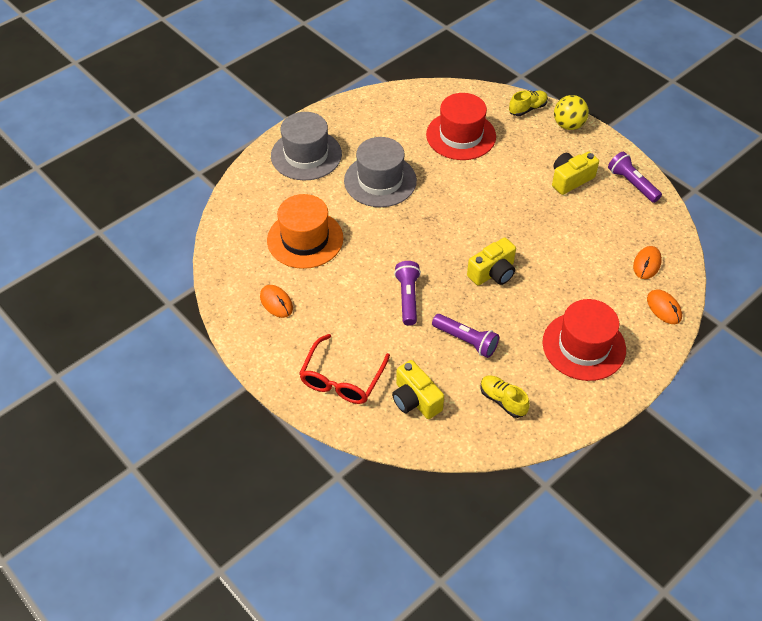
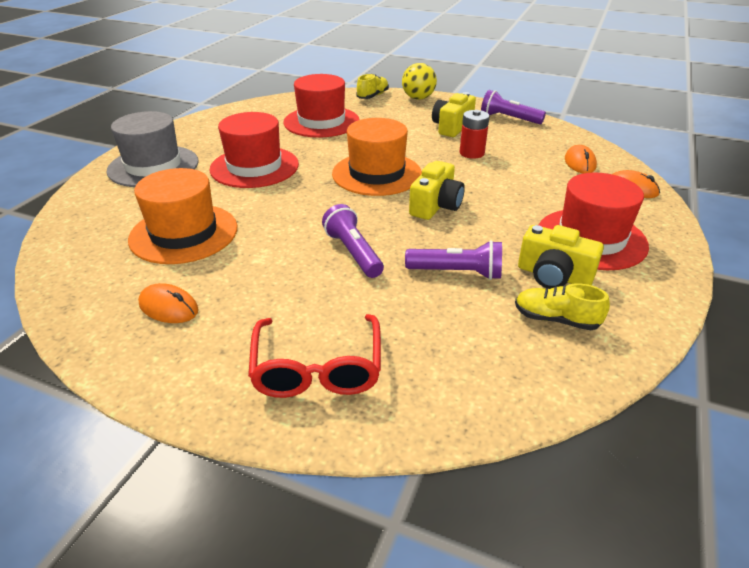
camera: 25 degrees left, 15 degrees down
(380, 181) = (254, 167): grey hat -> red hat
(415, 399) = (443, 358): yellow camera -> yellow camera (553, 276)
(469, 221) = (377, 174): none -> orange hat
(563, 221) = (472, 153): none -> red battery

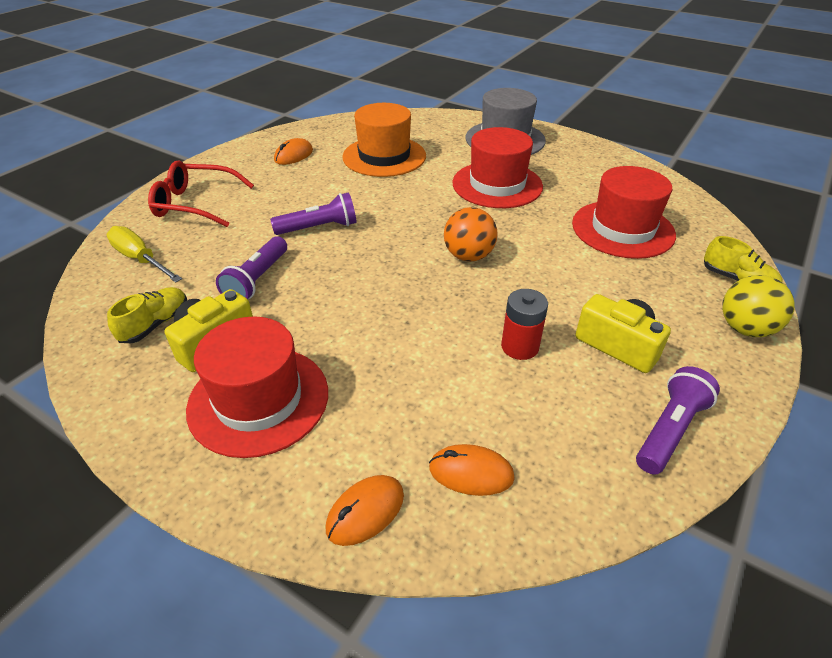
camera: 100 degrees right, 5 degrees up
(377, 174) = (468, 256): orange hat -> orange ball
(436, 206) = (382, 288): yellow camera -> none
(461, 375) = (140, 259): none -> yellow screwdriver

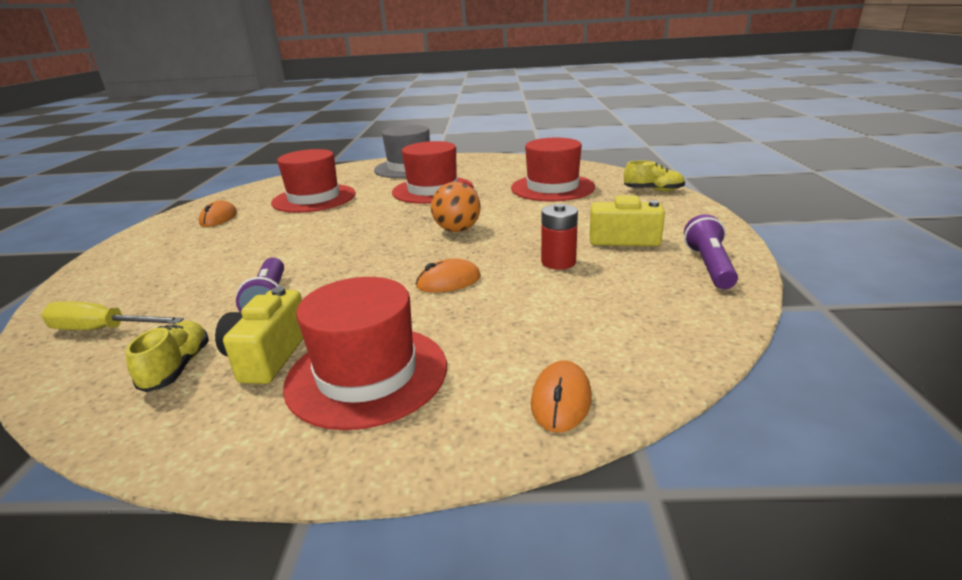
camera: 30 degrees left, 15 degrees down
(196, 204) = (135, 274): red glasses -> none
(319, 228) = (299, 252): purple flashlight -> none
(384, 156) = (314, 198): orange hat -> red hat
(471, 472) = (613, 340): orange mouse -> orange mouse (448, 281)
(745, 329) = (686, 208): yellow ball -> none

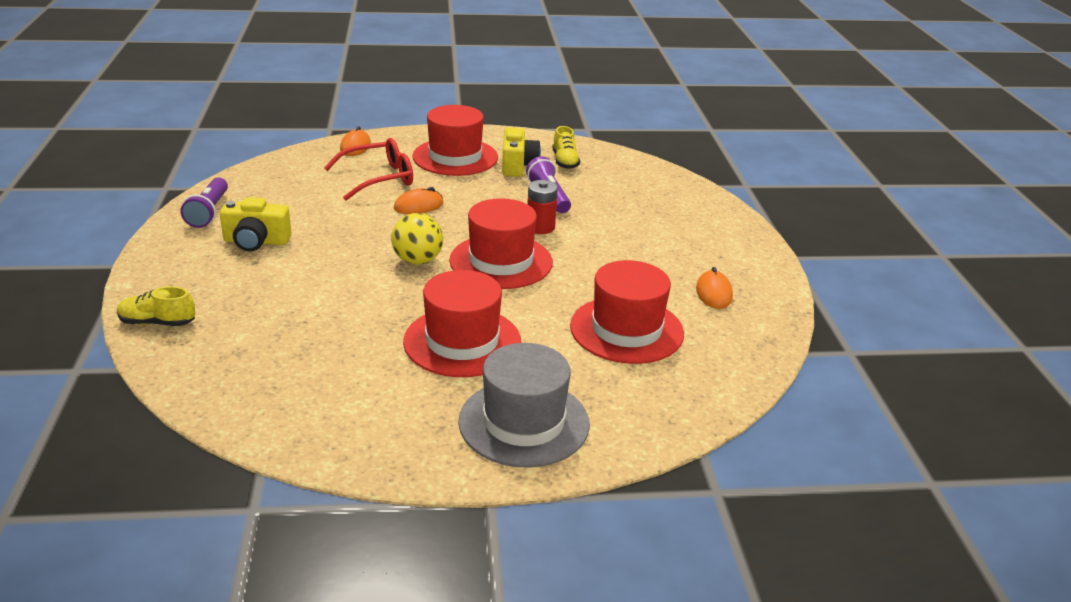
camera: 170 degrees right, 5 degrees up
(102, 329) = (644, 181): yellow screwdriver -> none
(457, 230) = (417, 260): orange ball -> yellow ball
(504, 322) = (378, 178): none -> red glasses
(552, 188) = (289, 337): red hat -> red hat (501, 261)
(558, 262) = (327, 220): red battery -> red battery (540, 227)

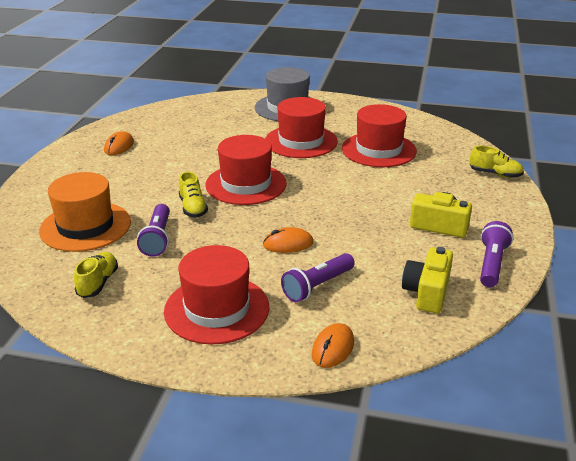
camera: 160 degrees left, 0 degrees up
(378, 178) = (317, 286): red glasses -> purple flashlight
(417, 260) = (309, 193): yellow ball -> none
(518, 165) = (155, 284): yellow camera -> yellow camera (427, 292)
(540, 227) = (193, 208): red battery -> yellow shoe
(626, 330) = (198, 135): red hat -> red hat (378, 150)
(628, 198) = (85, 226): none -> orange hat

